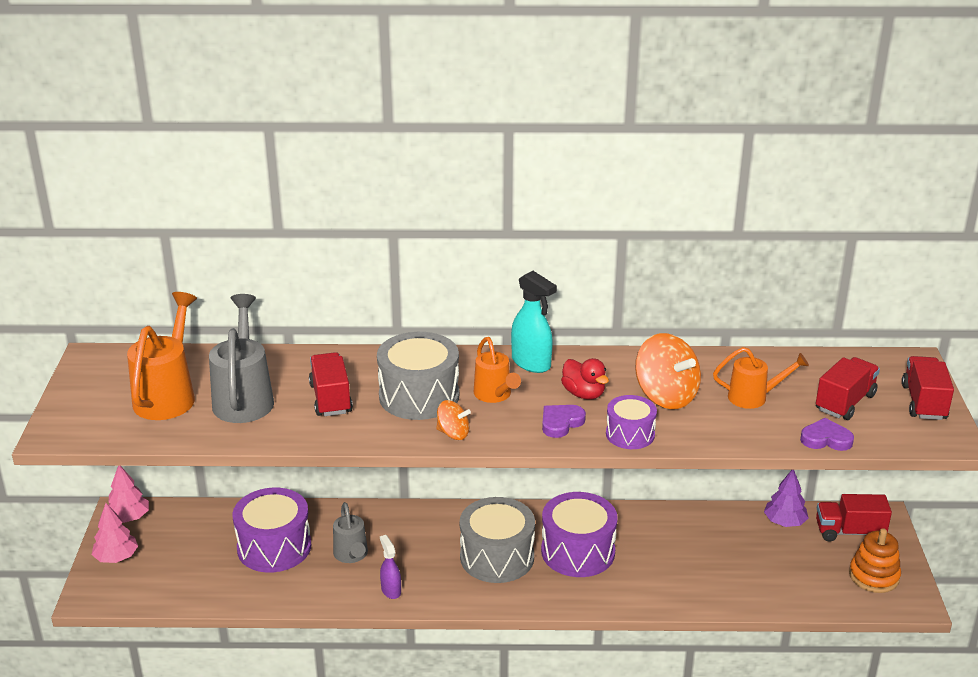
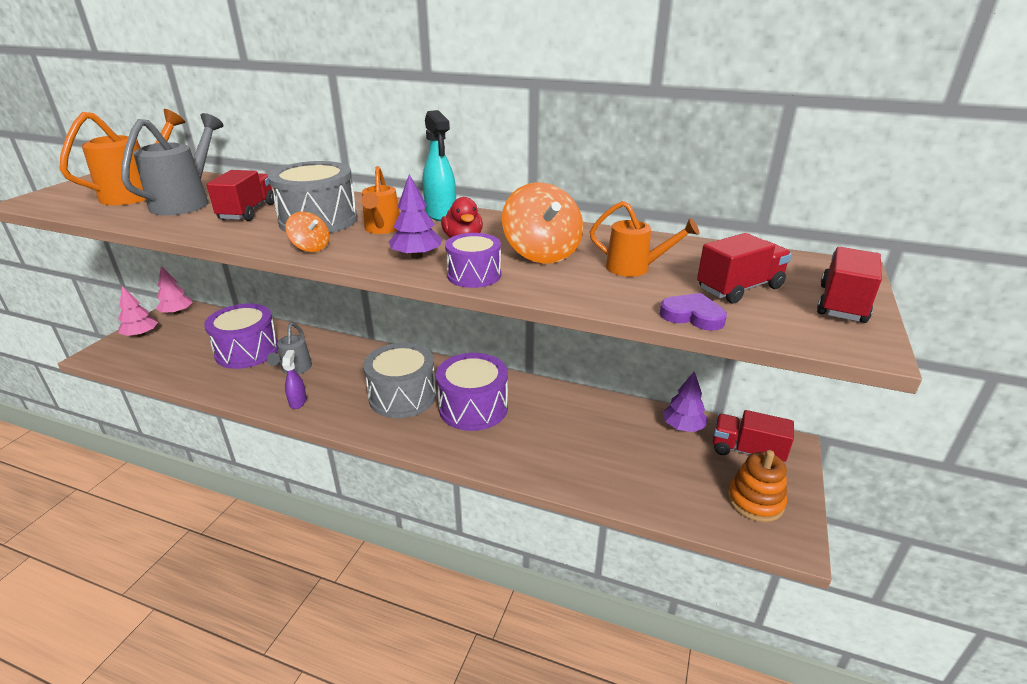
camera: 20 degrees right, 0 degrees up
(561, 423) = (417, 256): purple heart -> purple tree

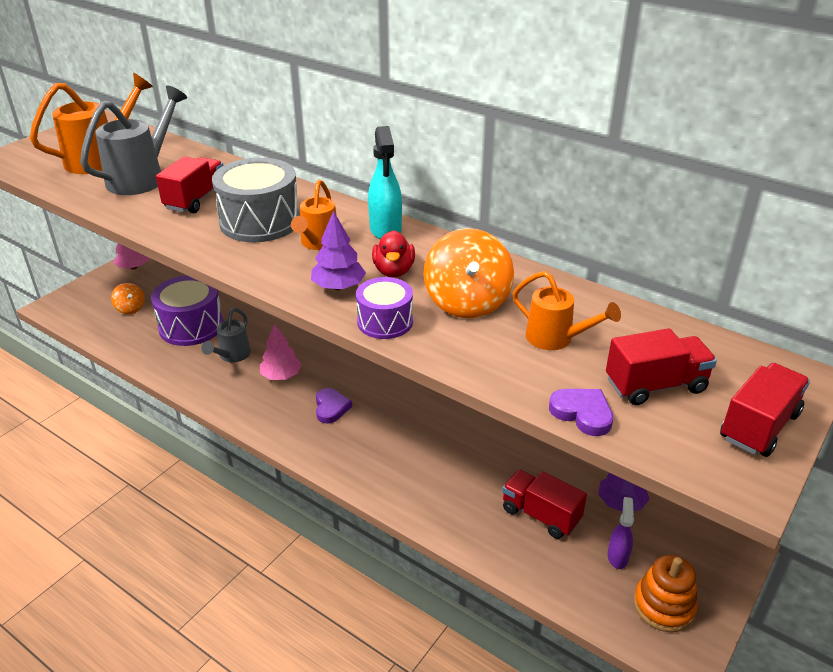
camera: 15 degrees right, 5 degrees up
(141, 335) = (95, 289): pink tree -> pink tree (281, 376)
(298, 402) = (226, 395): purple spray bottle -> purple spray bottle (617, 556)
(310, 247) = (241, 259): orange spinning top -> orange spinning top (130, 308)
(403, 396) = (331, 408): grey drum -> purple heart
(473, 408) = (399, 435): purple drum -> none
(747, 451) = (682, 546): red truck -> red truck (540, 515)

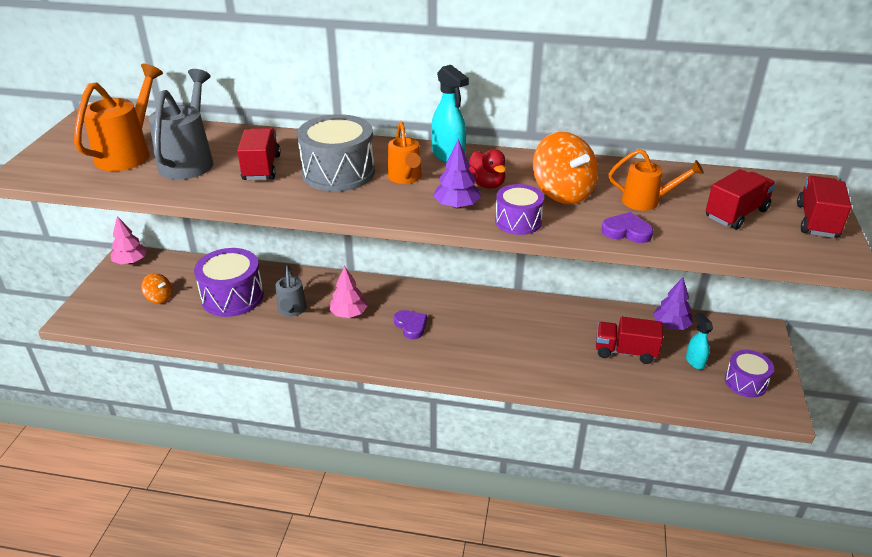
camera: 25 degrees left, 0 degrees up
(582, 413) = (710, 244): purple heart -> purple heart (626, 231)
(617, 556) = (695, 361): purple spray bottle -> turquoise spray bottle
(663, 606) = (745, 382): orange stacking toy -> purple drum

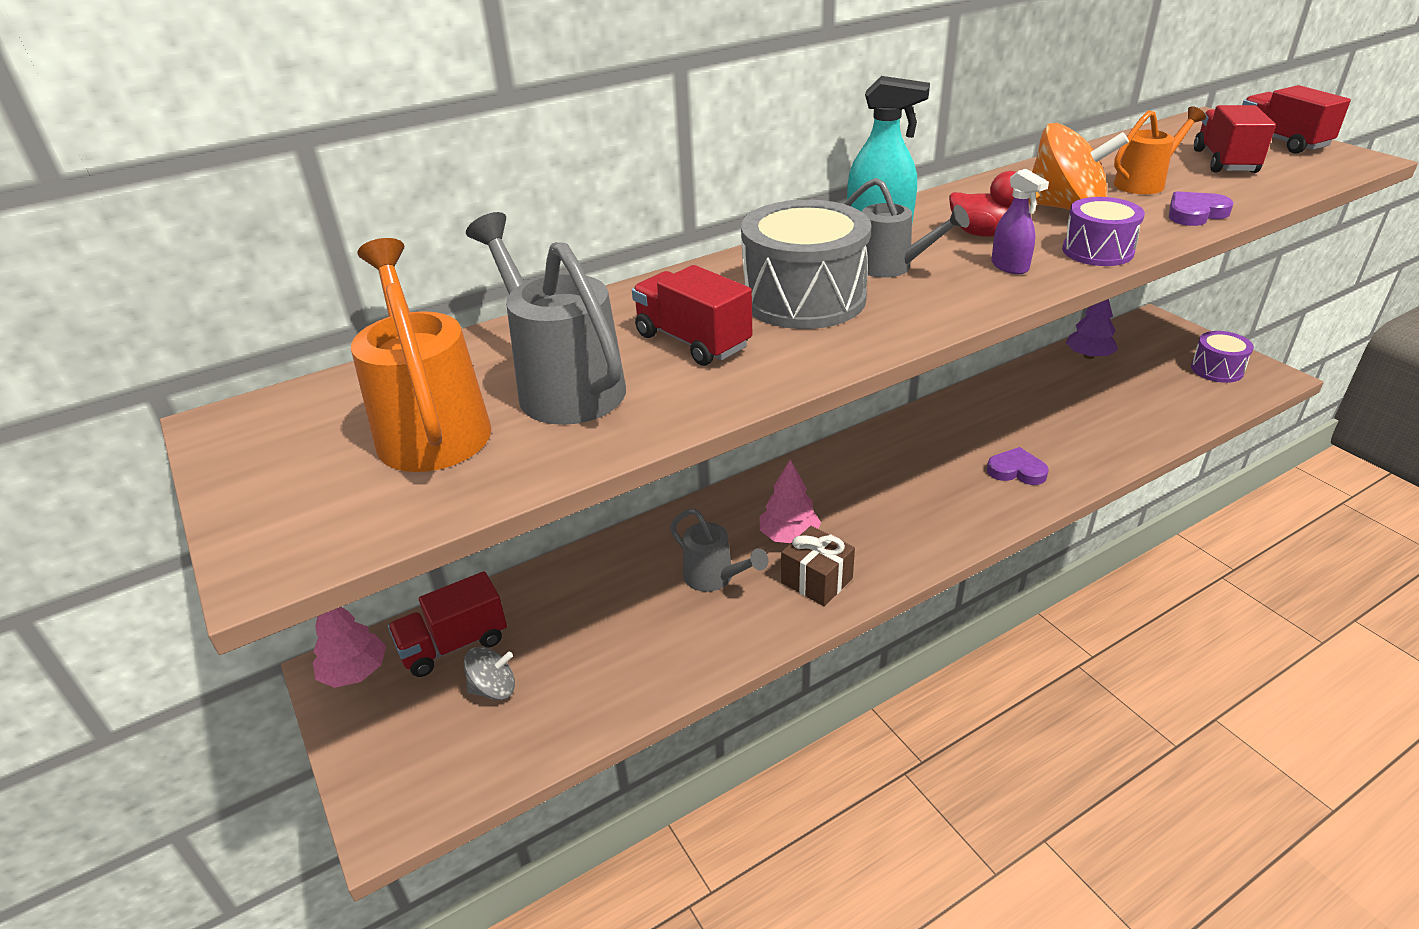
camera: 40 degrees left, 0 degrees up
(159, 298) = (494, 688): orange spinning top -> grey spinning top
(232, 297) = (605, 614): purple drum -> none
(328, 339) = (816, 580): none -> brown gift
(405, 178) = (892, 267): orange watering can -> grey watering can
(411, 326) = (878, 503): purple heart -> purple heart (1016, 470)
(457, 206) = (1010, 266): purple tree -> purple spray bottle
(625, 352) = (1098, 401): red truck -> red truck (454, 645)
(695, 361) = (1157, 375): turquoise spray bottle -> none

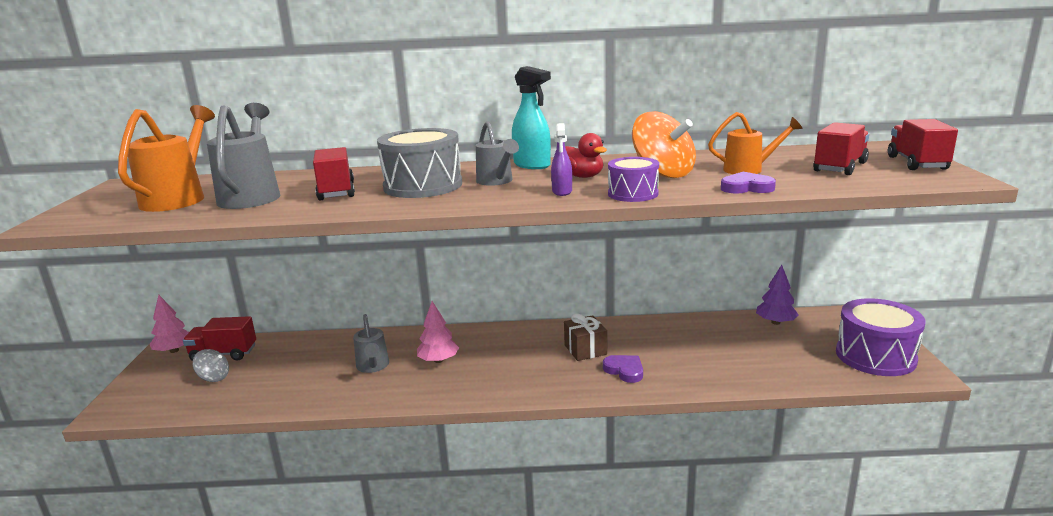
camera: 30 degrees right, 15 degrees down
(816, 580) = (422, 386): brown gift -> brown gift (585, 350)
(1217, 369) = (875, 356): purple drum -> purple drum, size x1.71

